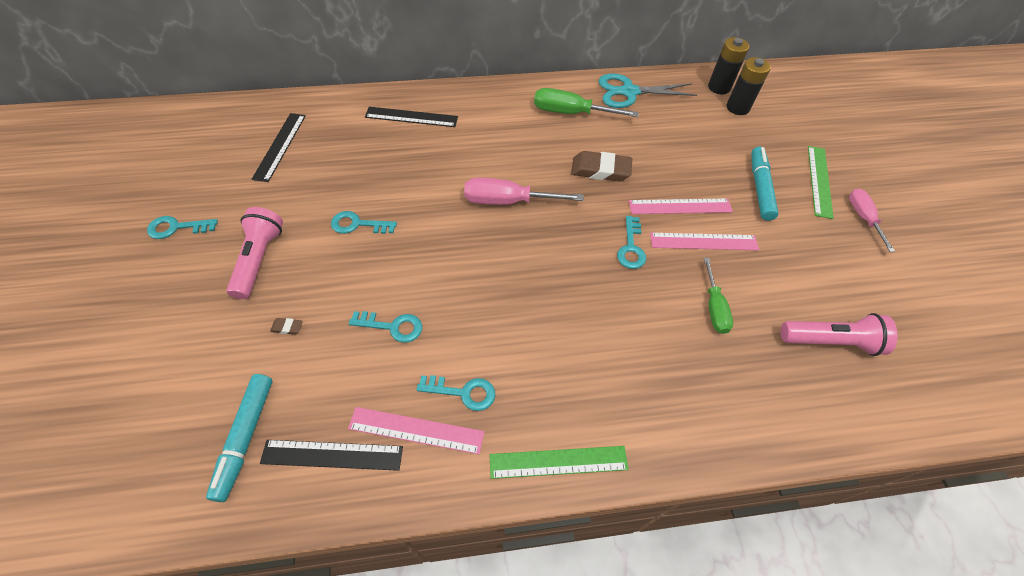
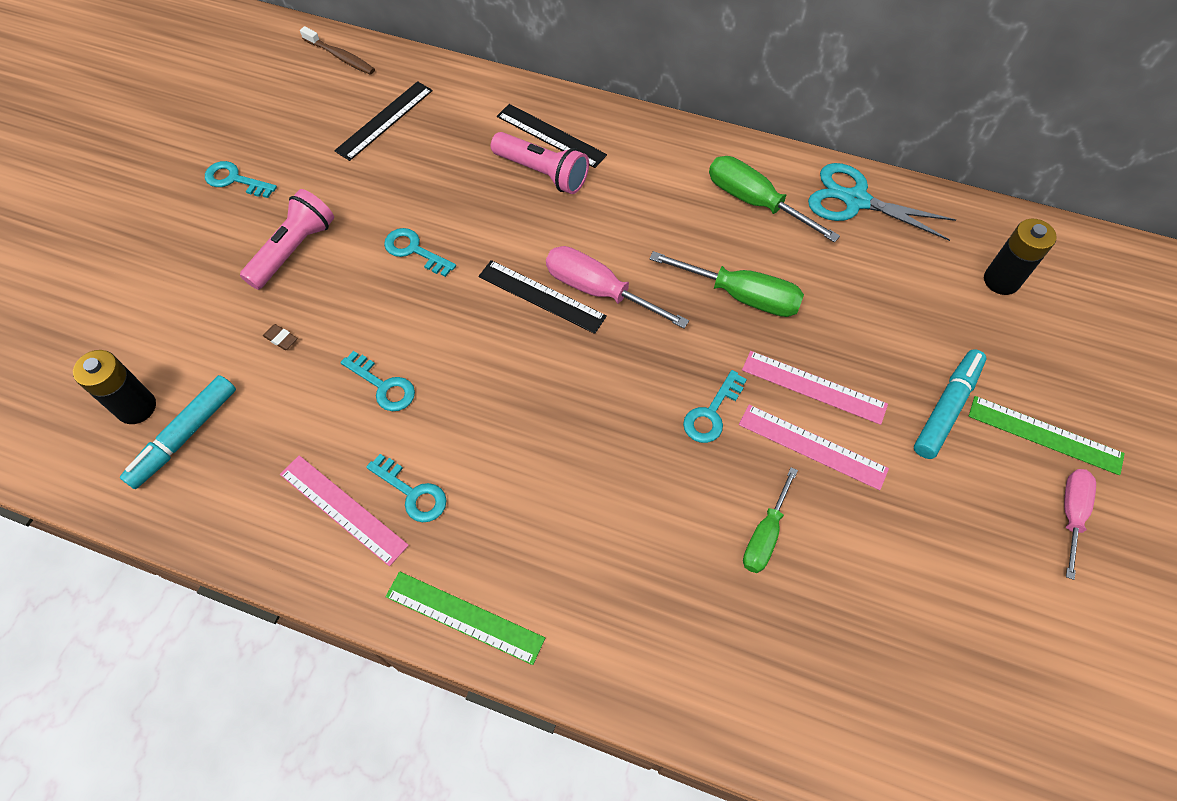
camera: 30 degrees right, 5 degrees up
(218, 115) = (341, 57): none -> brown toothbrush
(332, 454) = (252, 493): black ruler -> black ruler (541, 296)
(600, 170) = (741, 296): brown eraser -> green screwdriver
(719, 87) = (995, 240): black battery -> black battery (136, 407)
(819, 181) = (1045, 434): green ruler -> green ruler turned 75 degrees clockwise
(831, 341) = (890, 650): pink flashlight -> pink flashlight (542, 173)

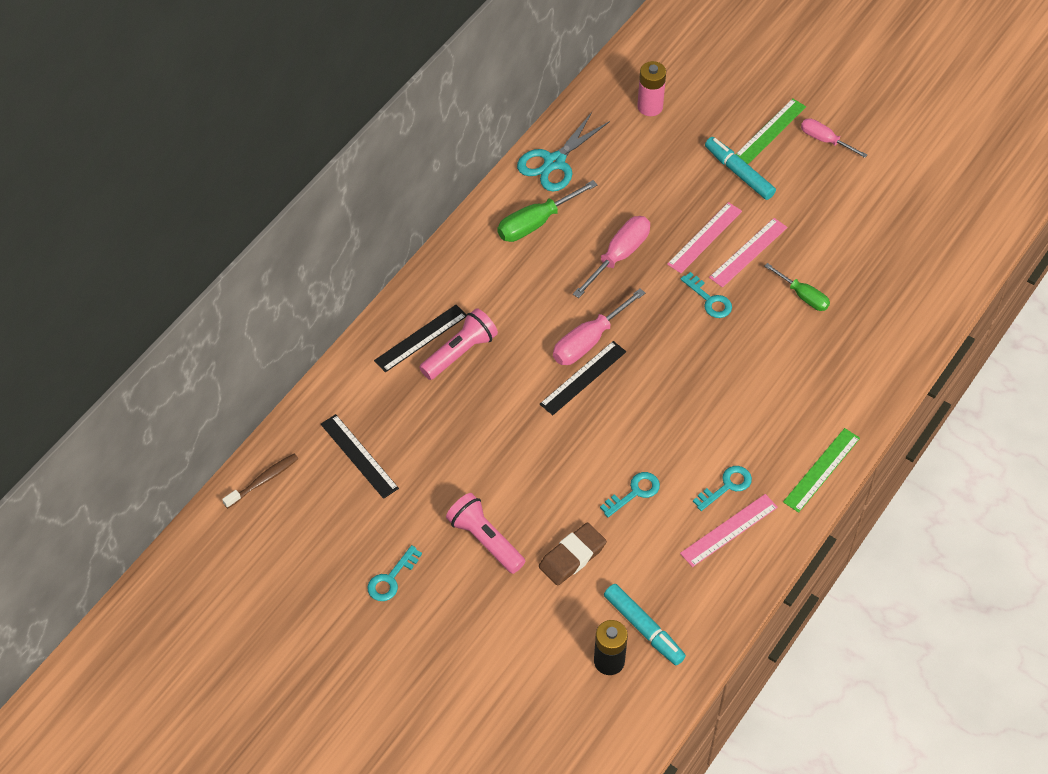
camera: 75 degrees left, 5 degrees down
(281, 339) = (572, 557): brown eraser -> brown eraser, size x2.32
(414, 251) = (513, 454): turquoise key -> none
(741, 296) = (619, 256): green screwdriver -> pink screwdriver
(1001, 280) = (650, 107): black battery -> pink battery

